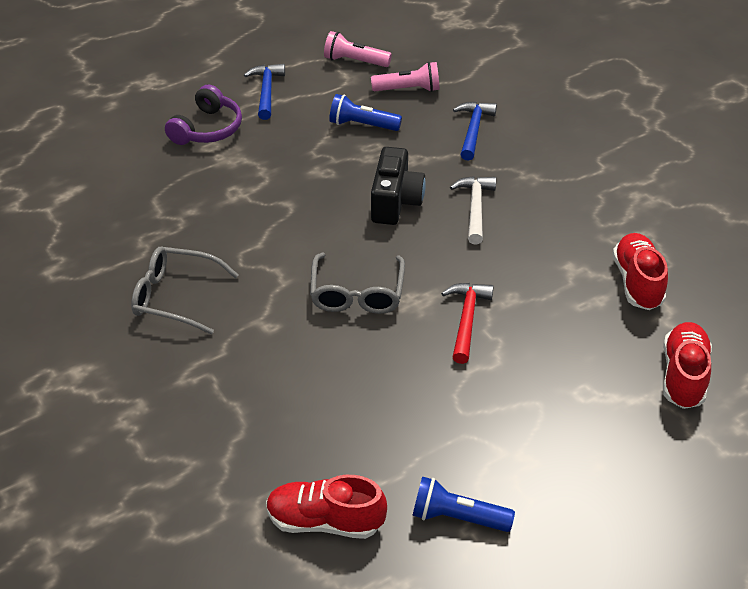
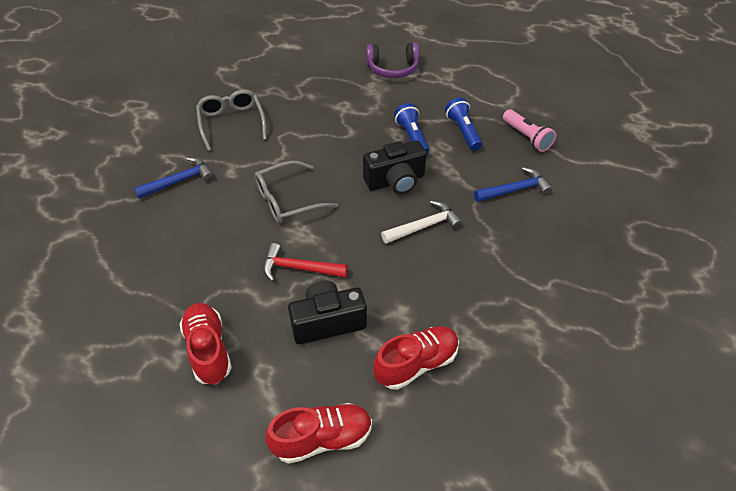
camera: 60 degrees right, 5 degrees up
(266, 91) = (454, 75): blue hammer -> blue hammer (179, 181)
(325, 521) = (76, 269): red shoe -> red shoe (208, 350)
(355, 61) = (530, 99): pink flashlight -> none
(457, 517) = (103, 338): blue flashlight -> blue flashlight (412, 137)
(466, 320) = (299, 268): red hammer -> red hammer turned 150 degrees counterclockwise
(552, 324) = (327, 322): none -> black camera

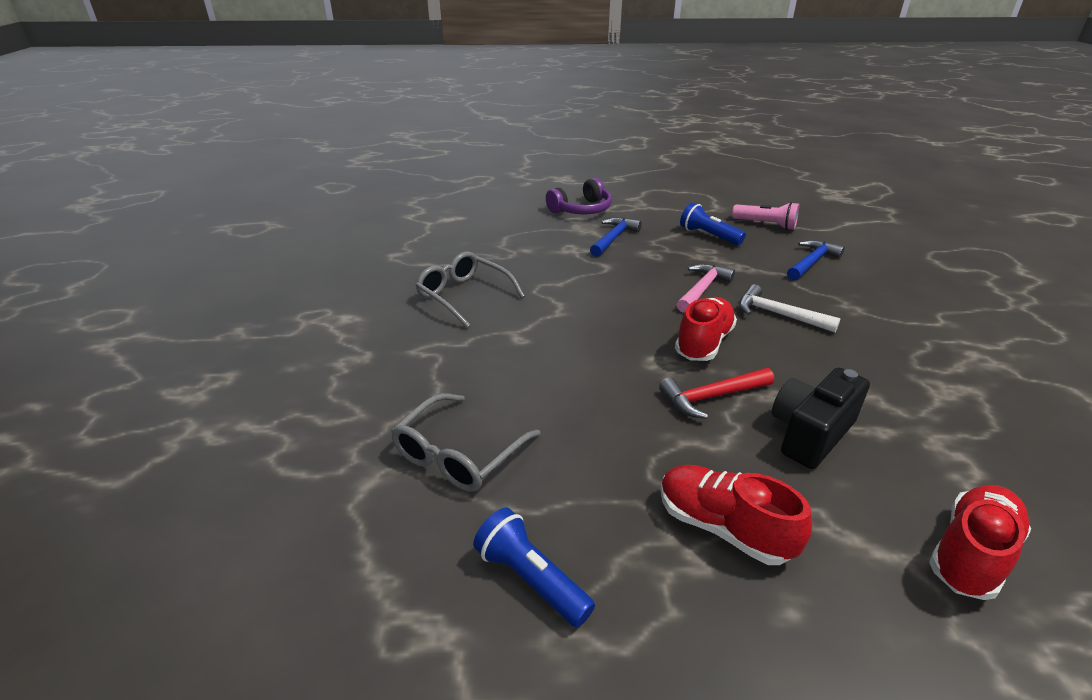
camera: 30 degrees left, 15 degrees down
(179, 181) = (464, 368): blue hammer -> blue hammer (613, 238)
(288, 200) = (617, 340): grey glasses -> grey glasses (459, 454)
(395, 181) = (702, 289): black camera -> pink hammer
(412, 137) = (670, 253): blue flashlight -> blue flashlight (531, 579)
(416, 364) = (941, 431): red shoe -> red shoe (703, 343)
(424, 226) = (778, 314): white hammer -> white hammer turned 90 degrees counterclockwise

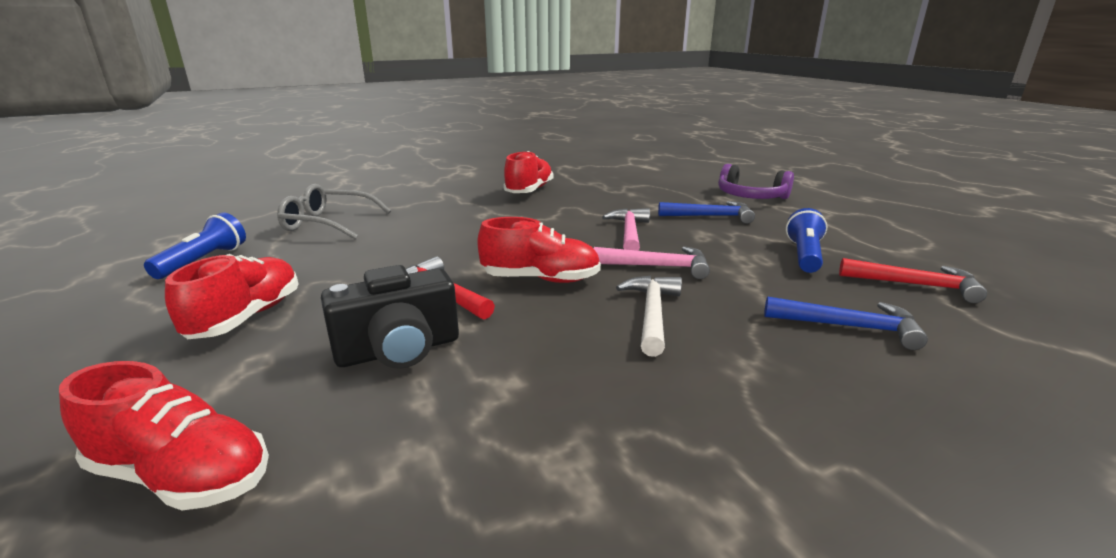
camera: 65 degrees right, 10 degrees down
(464, 296) = (529, 191): grey glasses -> red shoe
(626, 279) = (629, 233): none -> pink hammer
(766, 225) = (915, 285): pink flashlight -> red hammer
(810, 433) = (399, 350): black camera -> black camera turned 135 degrees clockwise

